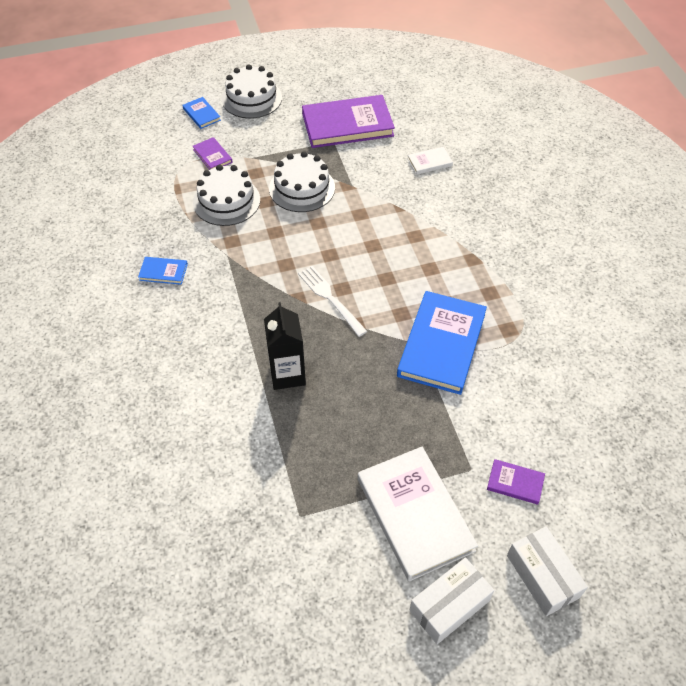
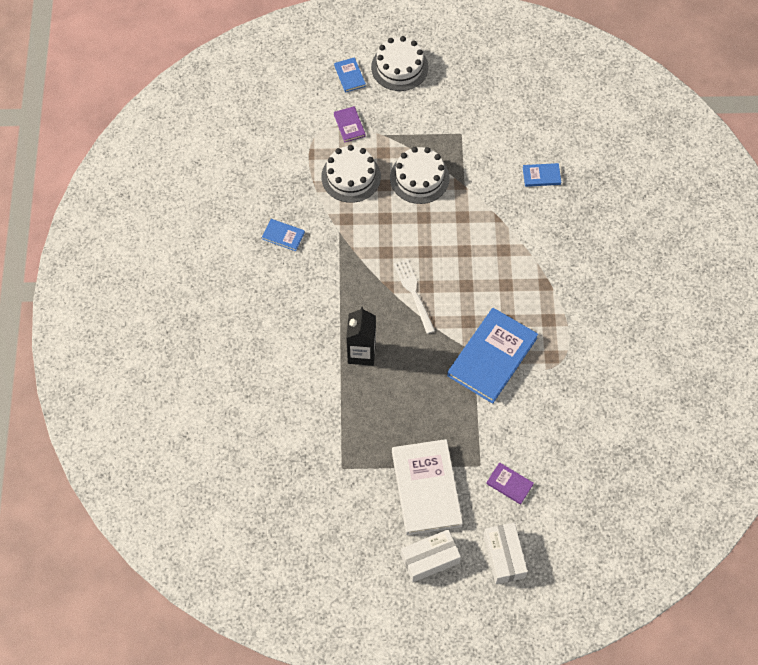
camera: 15 degrees right, 10 degrees up
(347, 125) = (479, 117): purple book -> none
(429, 162) = (541, 176): white book -> blue book

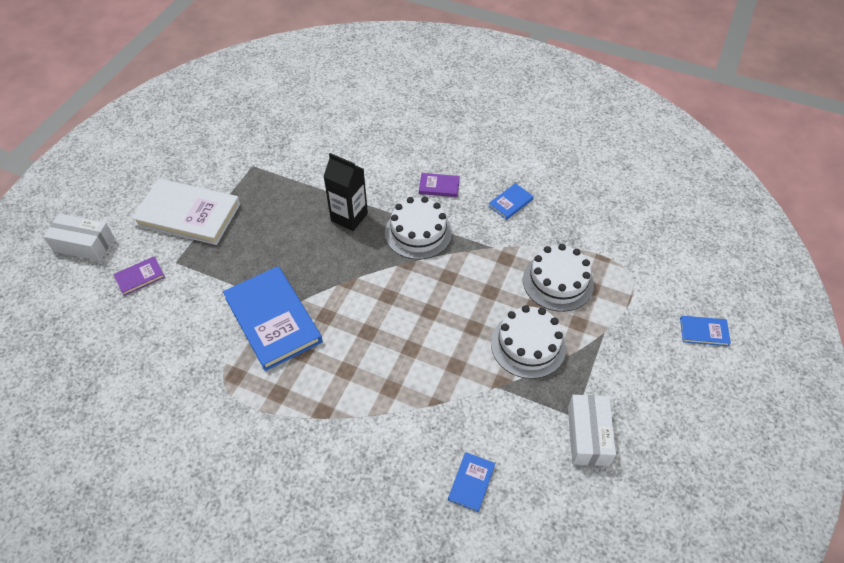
camera: 115 degrees right, 10 degrees down
(349, 125) = (629, 305): purple book -> purple book (439, 186)
(399, 67) = (703, 390): white cake -> white cake (418, 232)
(413, 293) = (387, 282): white fork -> none
(430, 559) = (129, 193): white box -> white box (588, 435)

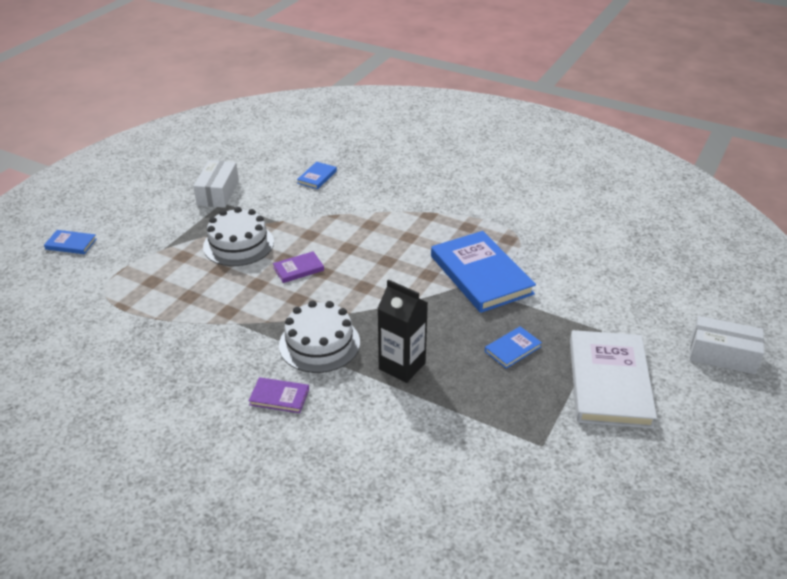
camera: 175 degrees left, 15 degrees down
(140, 277) = (635, 318): purple book -> purple book (298, 269)
(188, 214) = (609, 382): white book -> white book turned 75 degrees clockwise
(510, 203) = (194, 370): blue book -> blue book (512, 349)
(558, 281) = (183, 288): white cake -> none

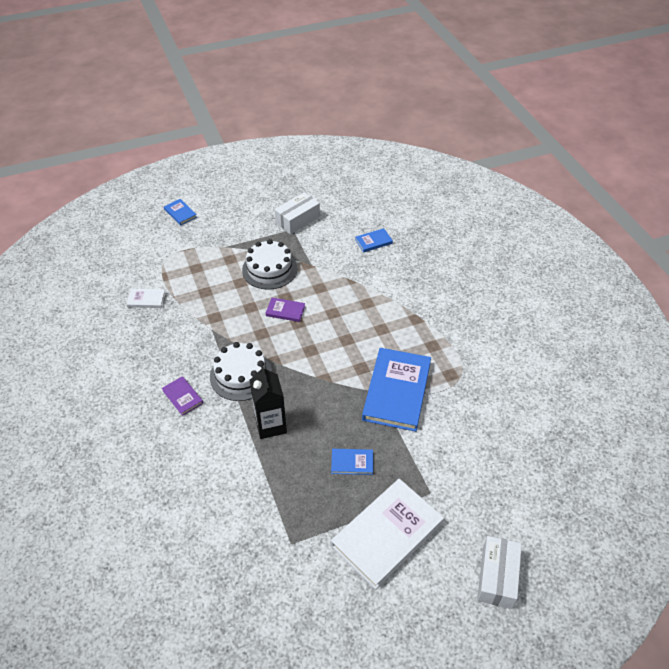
camera: 40 degrees right, 10 degrees up
(125, 337) = (146, 299): none -> white book
(722, 355) = (497, 577): white box -> white box turned 45 degrees clockwise

